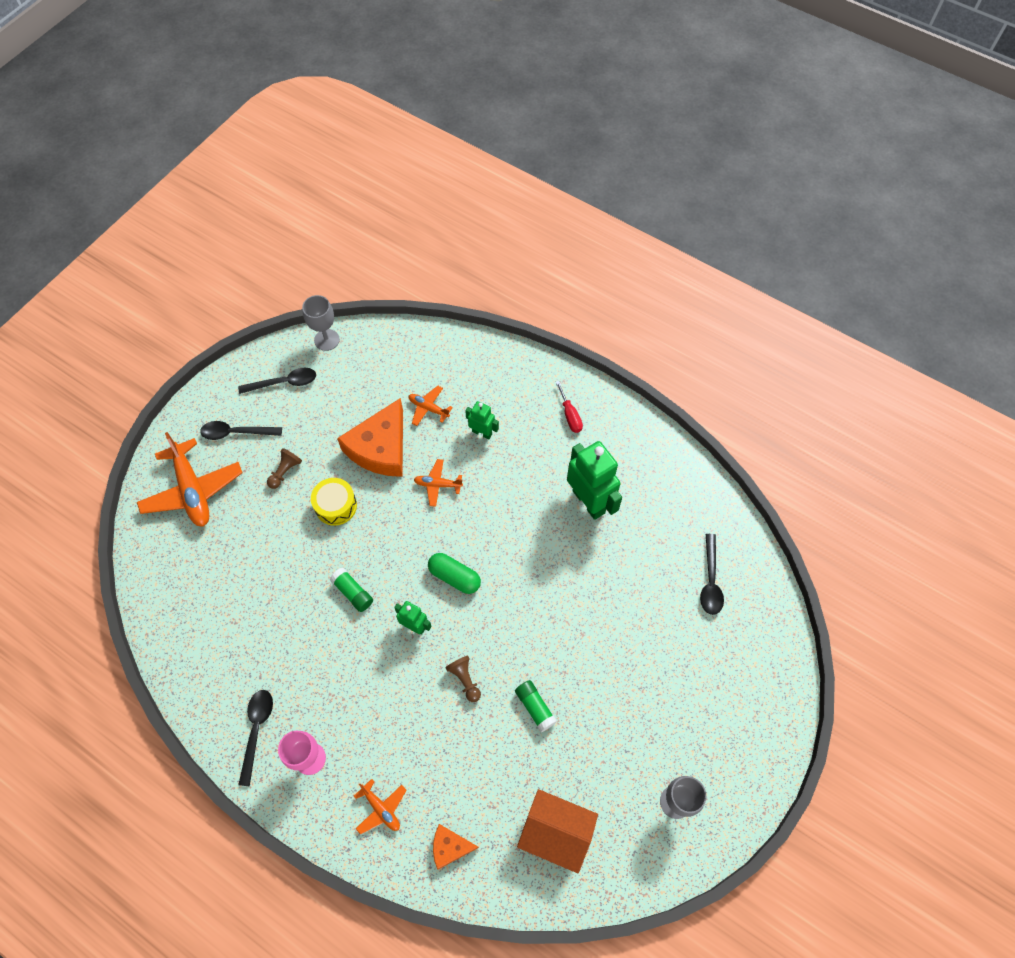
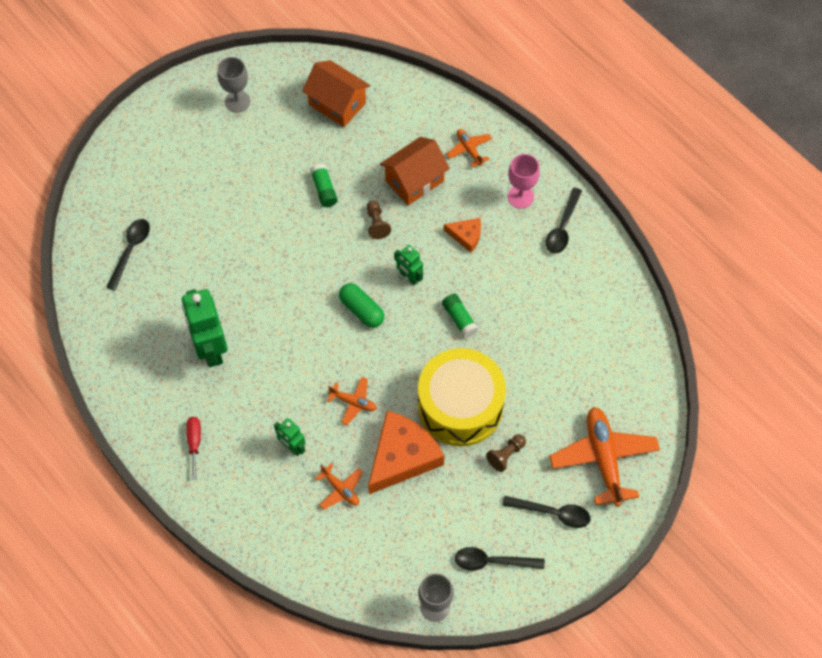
camera: 165 degrees left, 0 degrees up
(336, 506) = (460, 406): yellow drum -> yellow drum, size x1.99
(436, 747) = (414, 181): none -> orange house
(450, 847) = (421, 113): orange cheese -> orange cheese (466, 236)

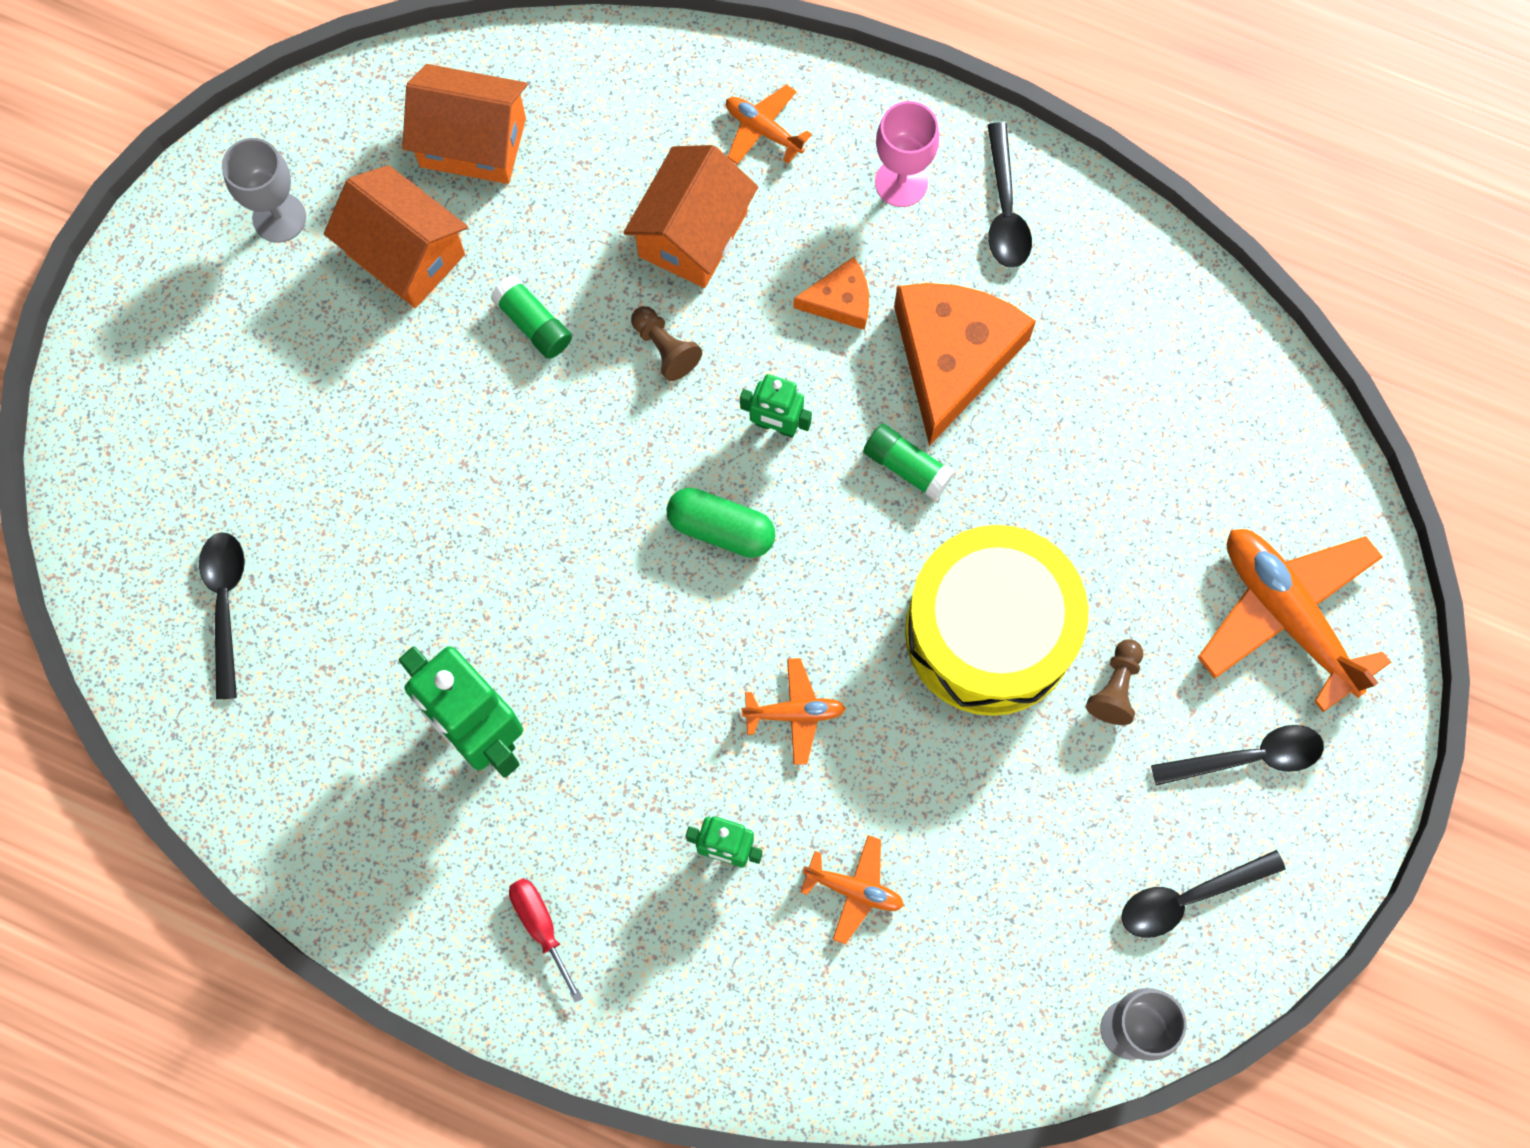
camera: 25 degrees left, 10 degrees up
(283, 138) = (405, 254): none -> orange house
(402, 456) = (934, 776): orange cheese -> orange cheese (952, 357)

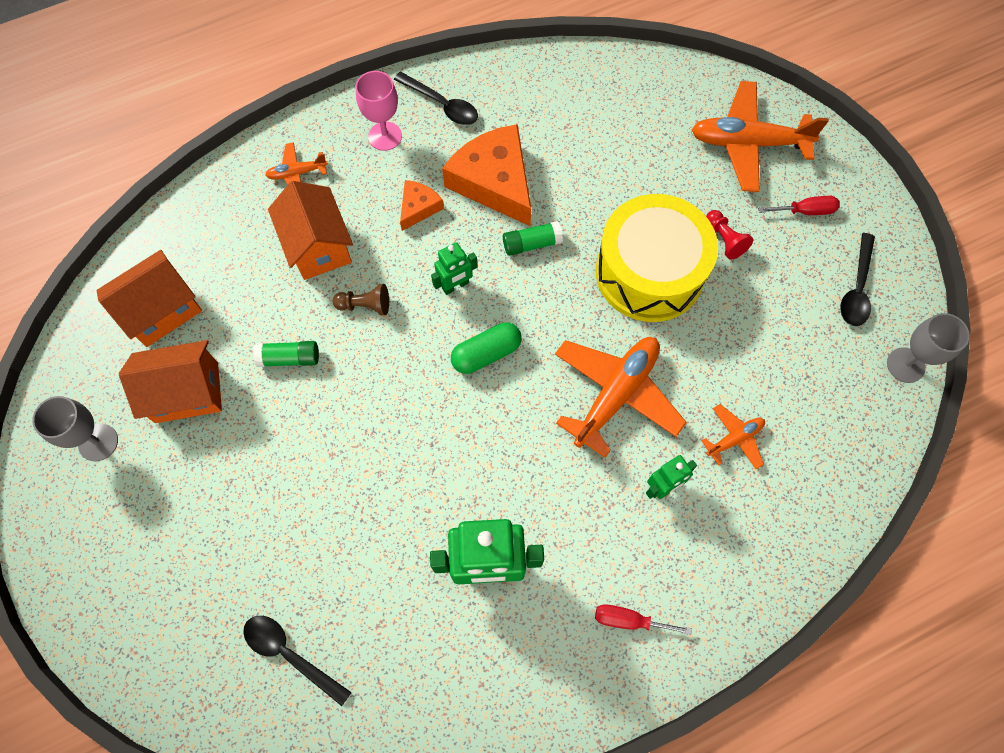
camera: 50 degrees left, 5 degrees down
(795, 713) = (616, 394): orange plane -> orange plane, size x2.01
(1115, 687) = (724, 239): brown pawn -> red pawn
(1248, 758) = (805, 211): black spoon -> red screwdriver

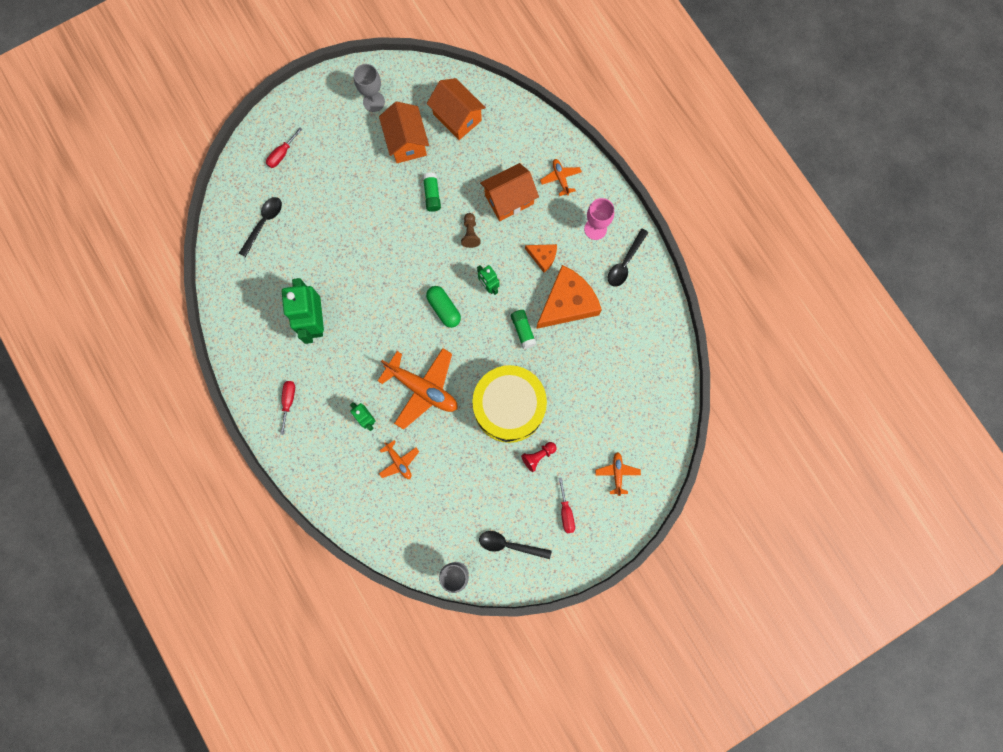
camera: 85 degrees right, 10 degrees up
(160, 614) = (282, 154): none -> red screwdriver
(748, 143) = (617, 473): orange plane -> orange plane, size x0.50

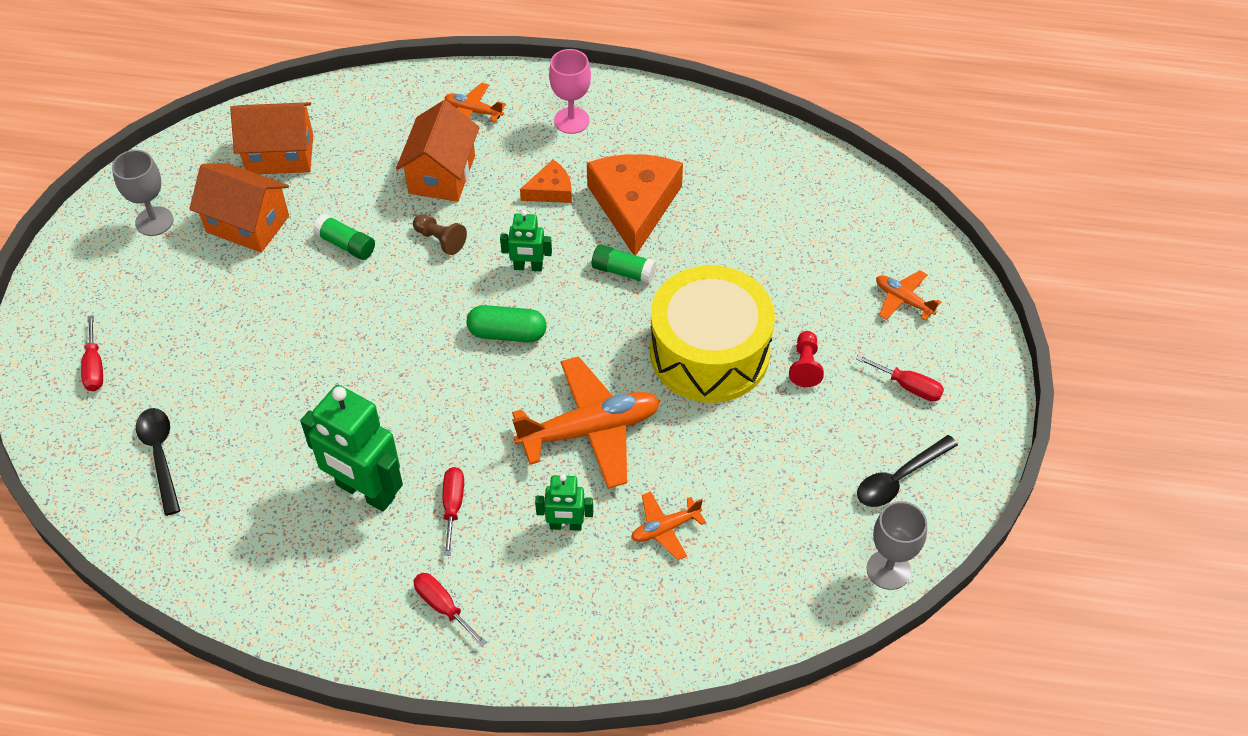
camera: 50 degrees left, 25 degrees down
(337, 364) = (453, 506): none -> red screwdriver
(399, 462) = (665, 529): orange plane -> orange plane turned 150 degrees clockwise
(625, 263) = (643, 121): black spoon -> none

